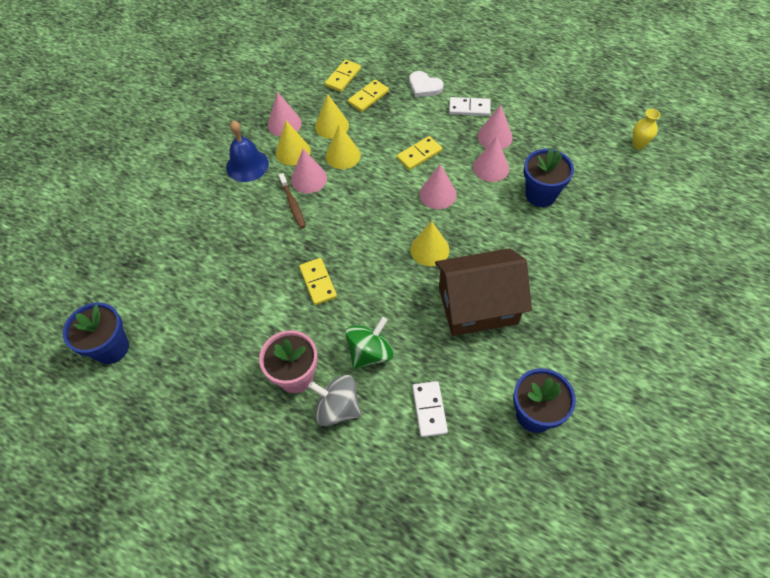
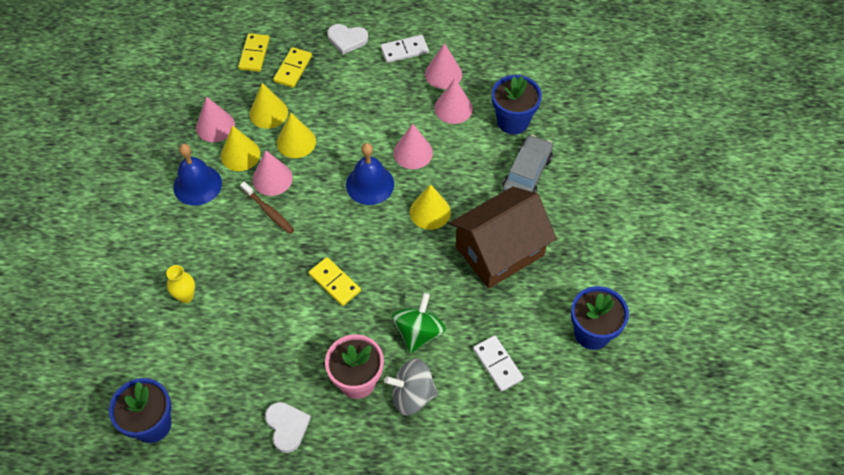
camera: 25 degrees left, 0 degrees up
(216, 393) = (287, 427): none -> white heart
(388, 209) = (370, 184): none -> blue bell
(419, 154) = (375, 116): yellow domino -> none
(534, 244) = (527, 174): none -> grey car
(638, 144) = (584, 41): yellow vase -> yellow vase (186, 296)

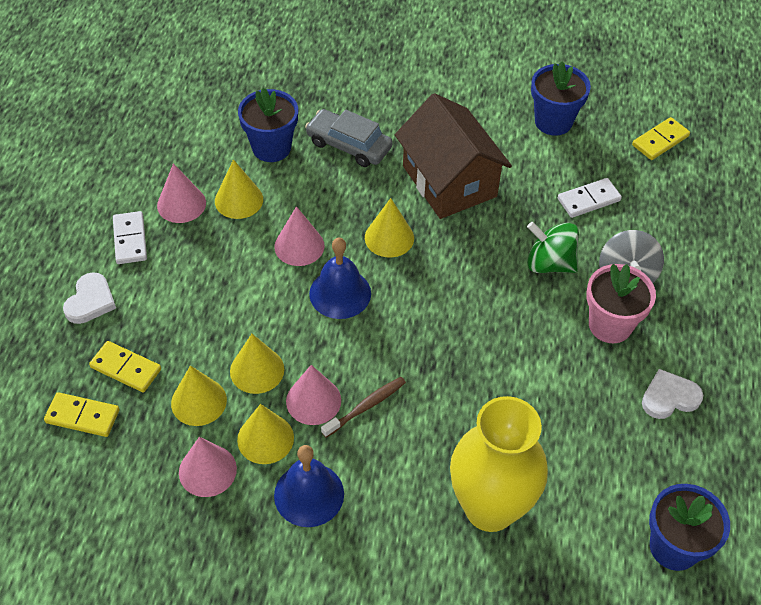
camera: 85 degrees left, 5 degrees down
(186, 296) = (490, 508): yellow vase -> yellow vase, size x2.50
(335, 282) = (480, 339): yellow domino -> yellow domino (660, 140)
(453, 108) = (239, 200): pink cone -> yellow cone

